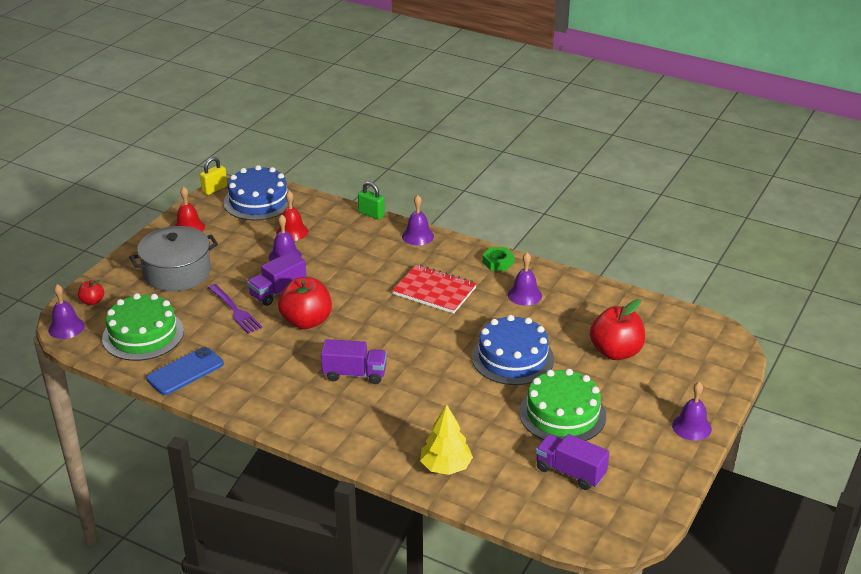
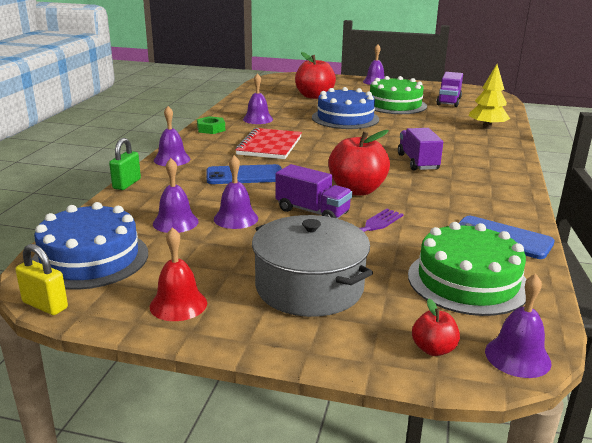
camera: 105 degrees left, 10 degrees down
(292, 232) = (175, 222): red bell -> purple bell
(364, 269) = (244, 175): none -> blue phone

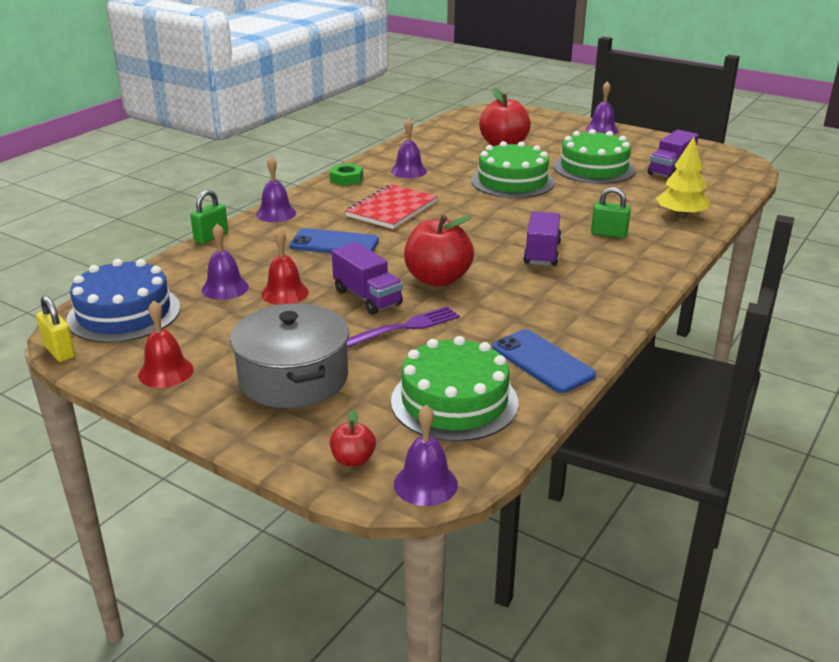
camera: 20 degrees right, 5 degrees up
(236, 218) = (285, 293): purple bell -> red bell
(345, 118) = (512, 181): blue cake -> green cake
(451, 144) = (608, 234): none -> green padlock

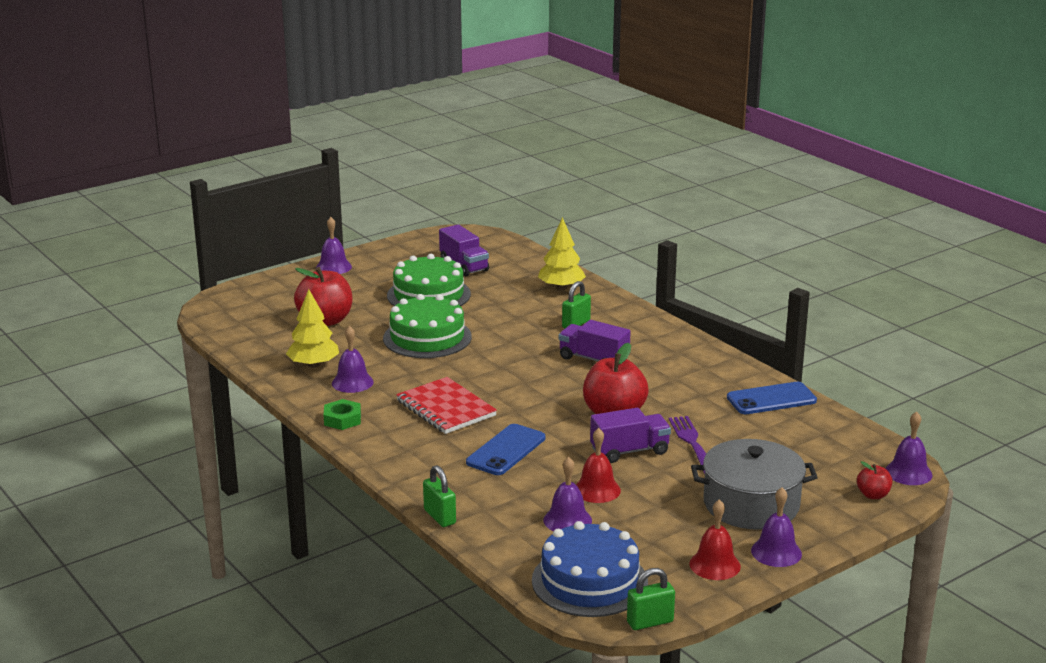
camera: 70 degrees left, 5 degrees down
(59, 351) = (650, 622): yellow padlock -> green padlock
(276, 213) = (405, 472): purple bell -> purple bell (776, 552)
(426, 154) = (313, 365): none -> yellow tree
(454, 401) = (812, 443): green cake -> none

